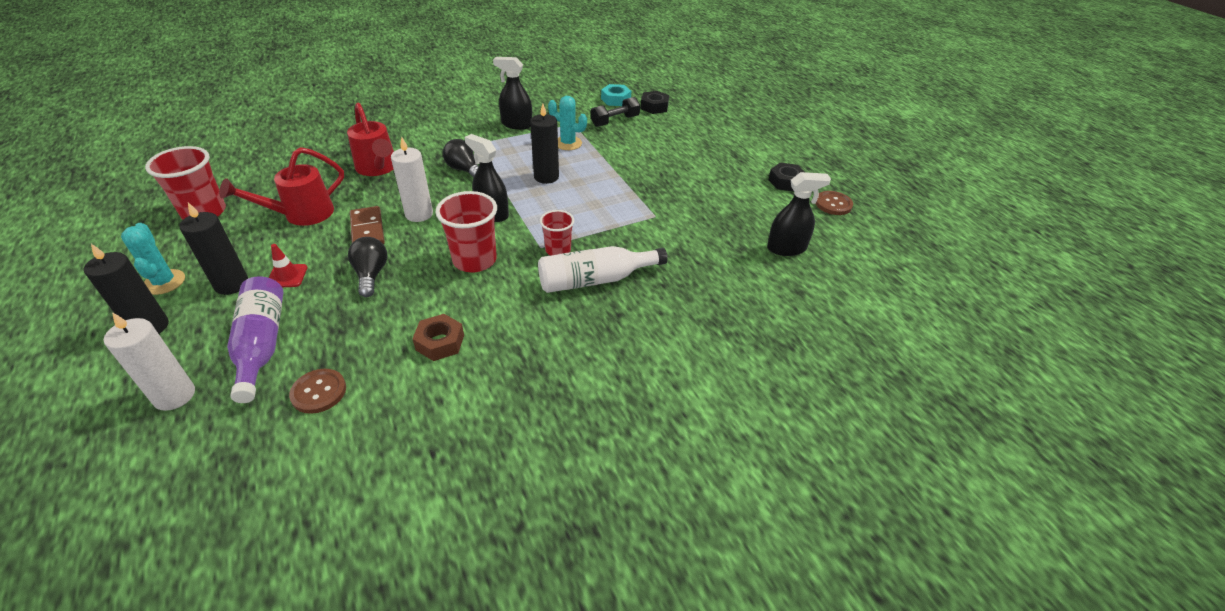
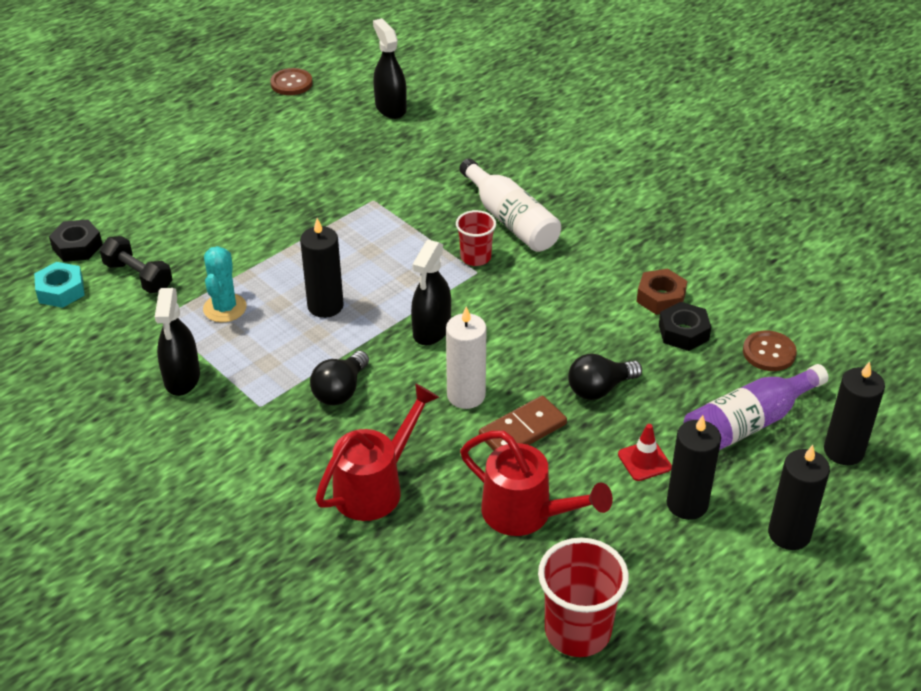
camera: 105 degrees left, 0 degrees up
(164, 282) = (723, 573): turquoise cactus -> none
(174, 396) = (843, 451): white candle -> black candle
(474, 260) = (528, 315): red cup -> none
(786, 182) = (256, 116): black nut -> black nut (683, 332)

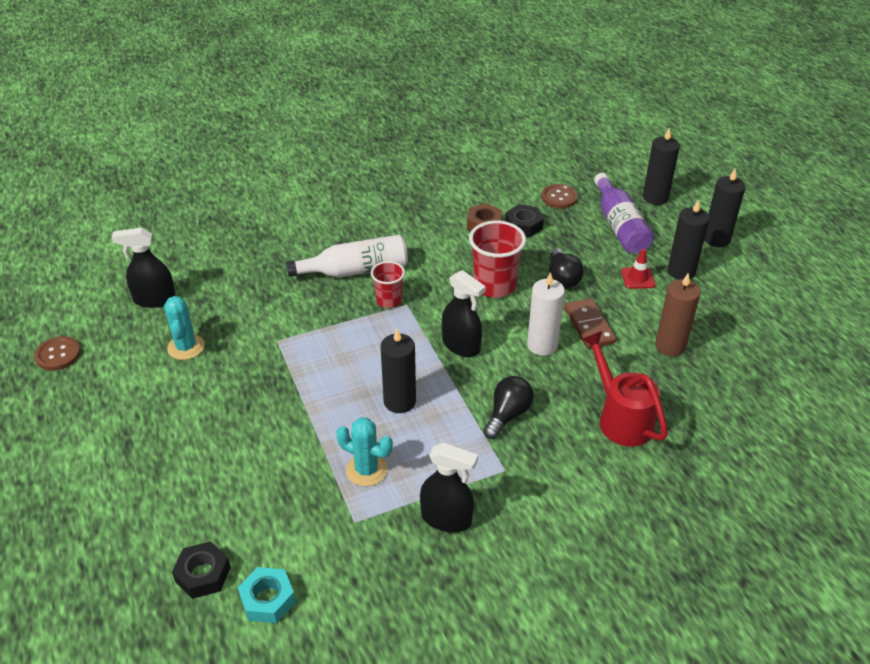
camera: 70 degrees left, 0 degrees up
(138, 277) = (284, 528): black dumbbell -> none
(335, 148) = (186, 347): none -> turquoise cactus
(340, 390) = (507, 415): black light bulb -> black light bulb turned 105 degrees counterclockwise
(525, 514) = (670, 346): red watering can -> brown candle
(577, 631) = (778, 349): red cup -> red cup (494, 286)

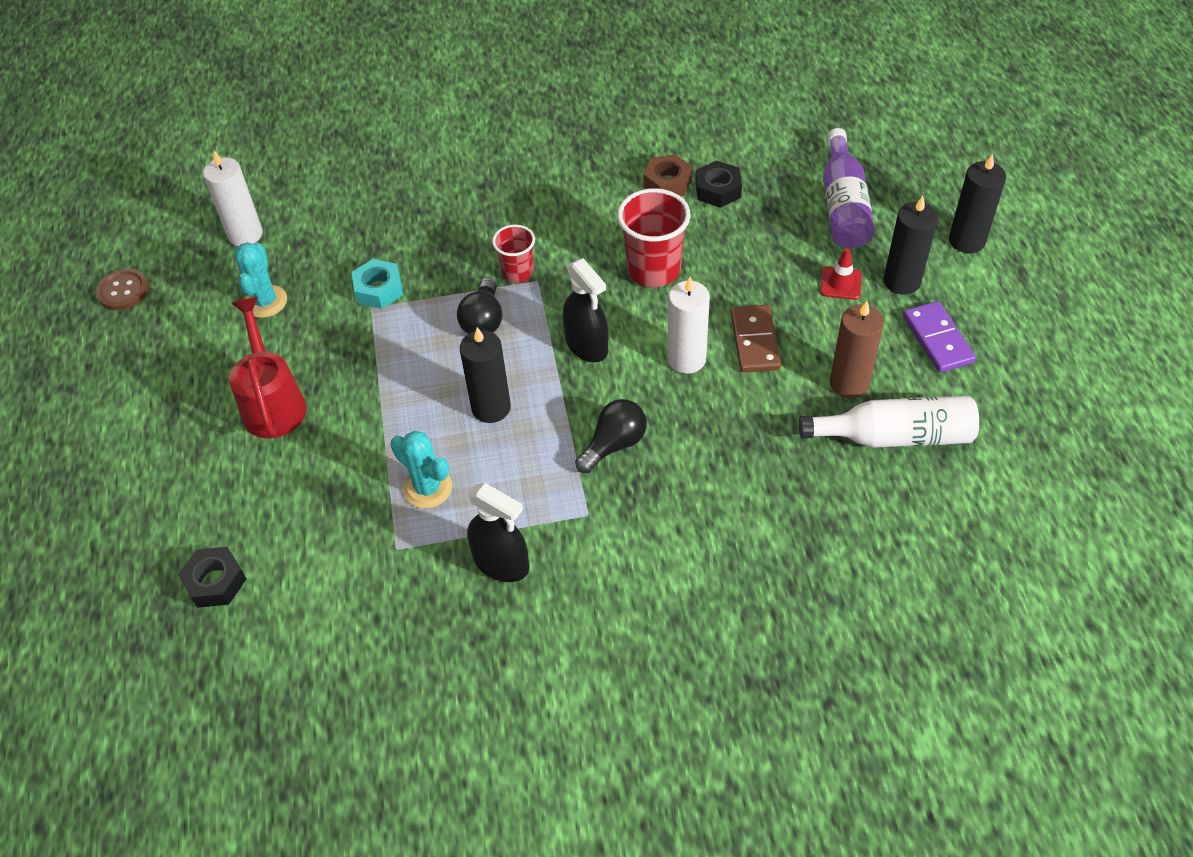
camera: 15 degrees right, 10 degrees up
(154, 299) = (245, 234): black spray bottle -> white candle
(268, 599) = (276, 623): turquoise nut -> turquoise nut (379, 289)
(355, 270) = (489, 226): white bottle -> white bottle (894, 436)
(559, 197) = (777, 155): brown button -> none
(562, 278) = (743, 271): black light bulb -> black light bulb (483, 320)
(621, 418) = (752, 471): red watering can -> red watering can (273, 403)
(655, 197) = (906, 169): black candle -> none
(722, 307) = (938, 339): none -> purple domino

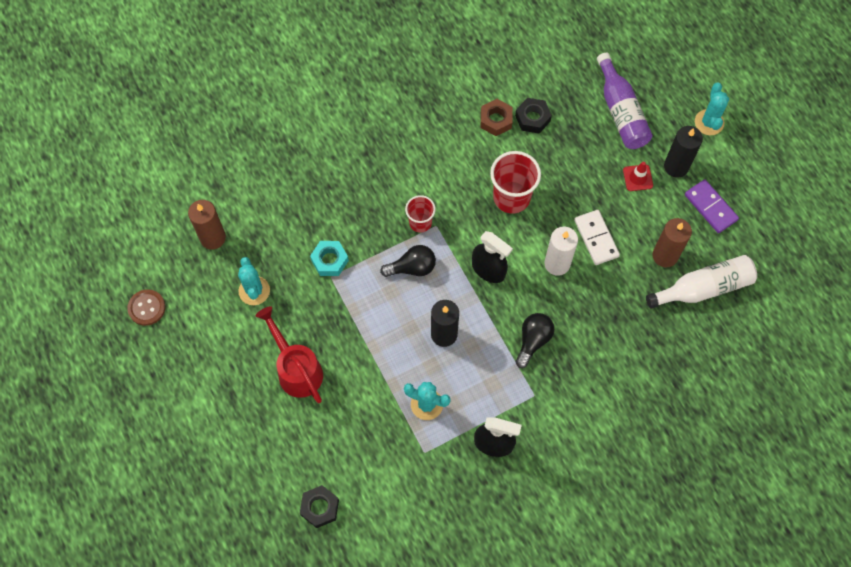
camera: 20 degrees left, 15 degrees up
(245, 234) = (213, 238): white candle -> brown candle
(483, 320) = (412, 267): black light bulb -> black light bulb turned 90 degrees counterclockwise
(754, 341) = (596, 238): brown domino -> white domino
(967, 241) = (709, 122): black candle -> turquoise cactus

